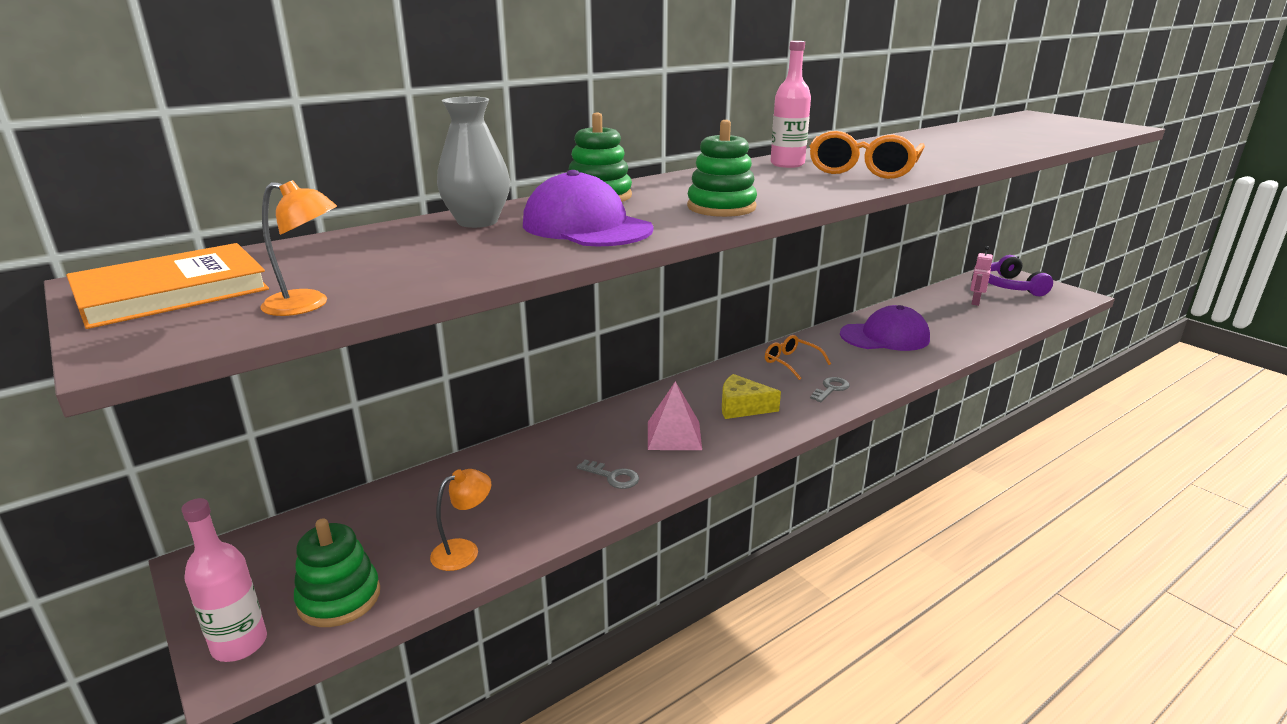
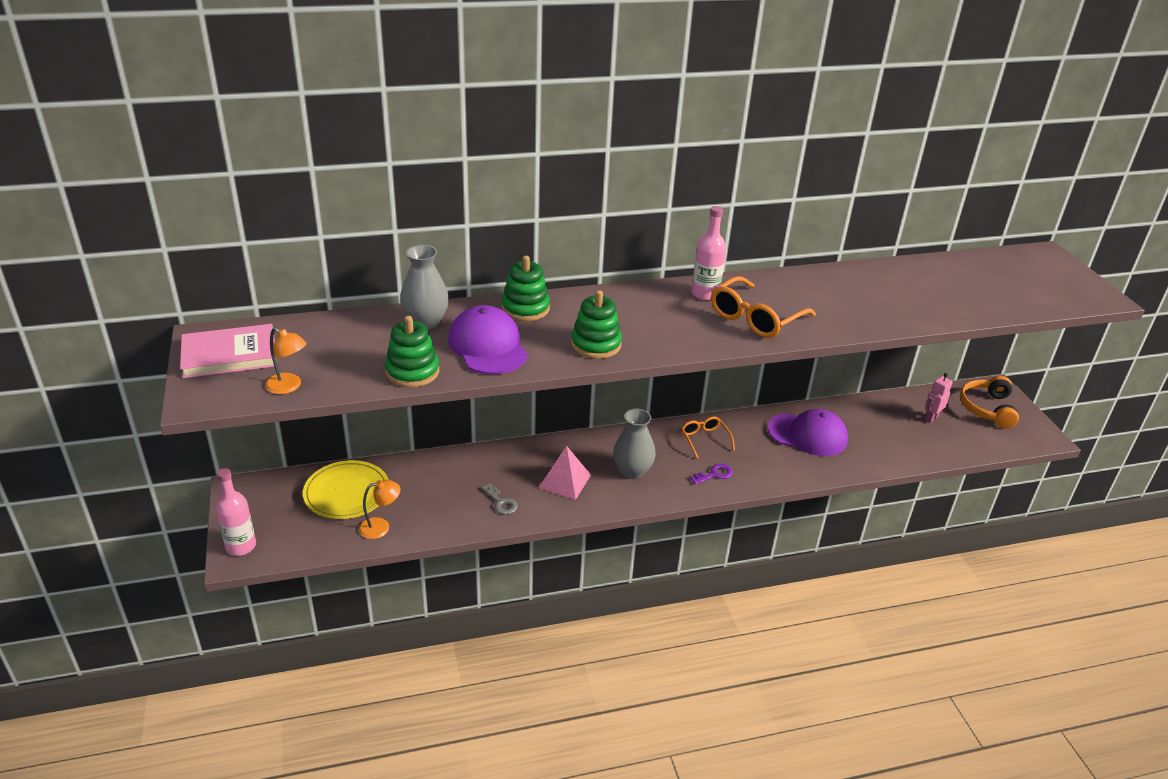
camera: 20 degrees right, 10 degrees up
(172, 292) = (229, 355): orange book -> pink book
(339, 598) = (300, 535): green stacking toy -> green stacking toy (412, 372)
(388, 523) = (347, 493): none -> yellow plate
(742, 407) = (632, 471): yellow cheese -> grey vase
(831, 389) = (714, 474): grey key -> purple key
(1010, 286) = (987, 408): purple headphones -> orange headphones

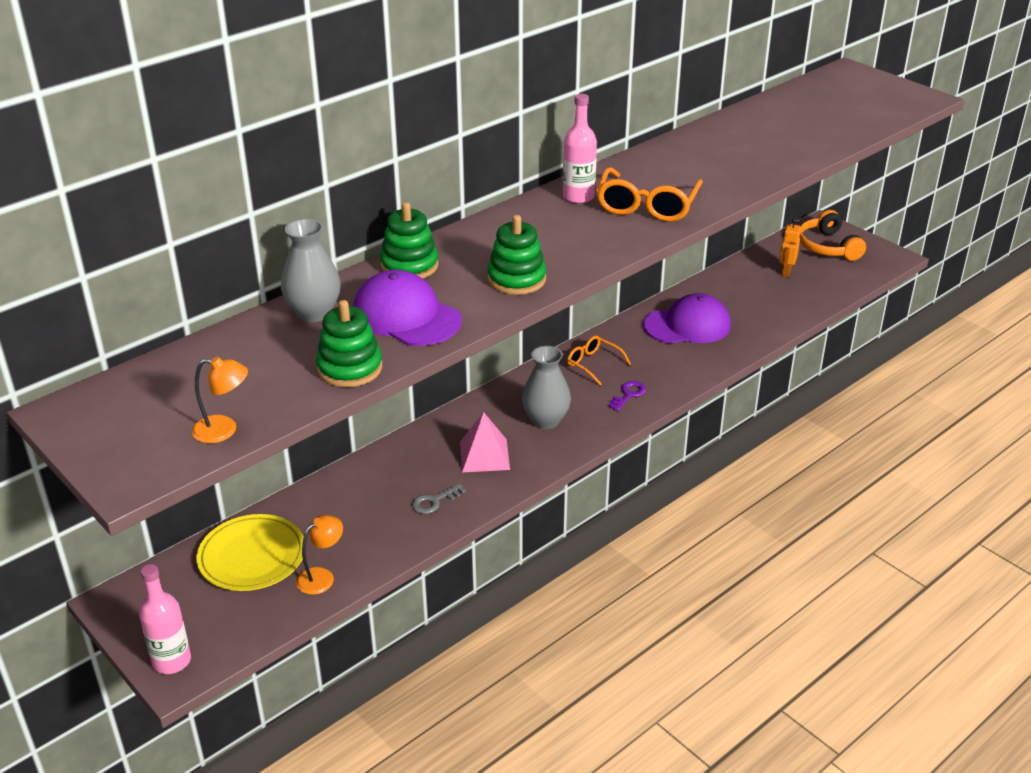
camera: 25 degrees left, 0 degrees up
(229, 355) = (116, 421): pink book -> none
(501, 502) = (434, 501): grey key -> grey key turned 120 degrees clockwise
(931, 418) = (786, 272): pink robot -> orange robot

